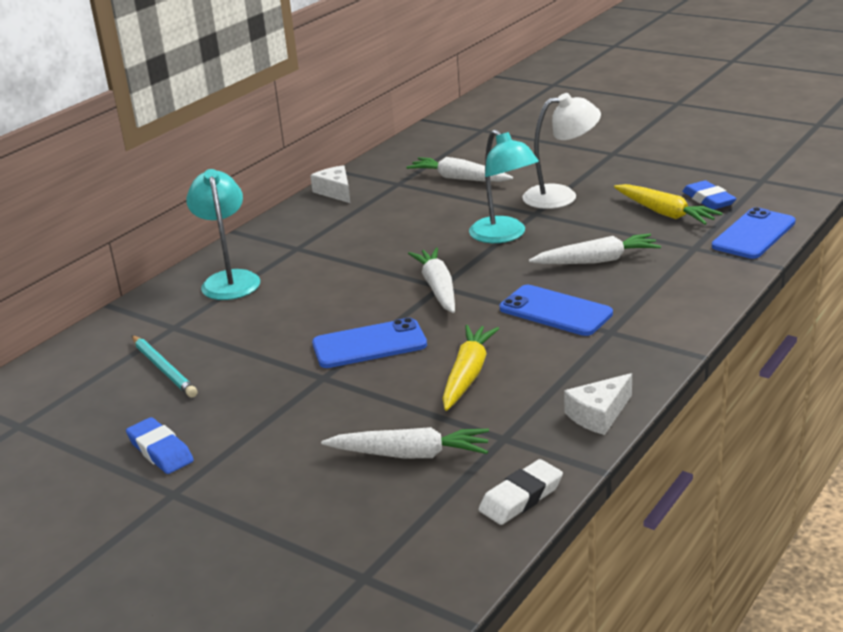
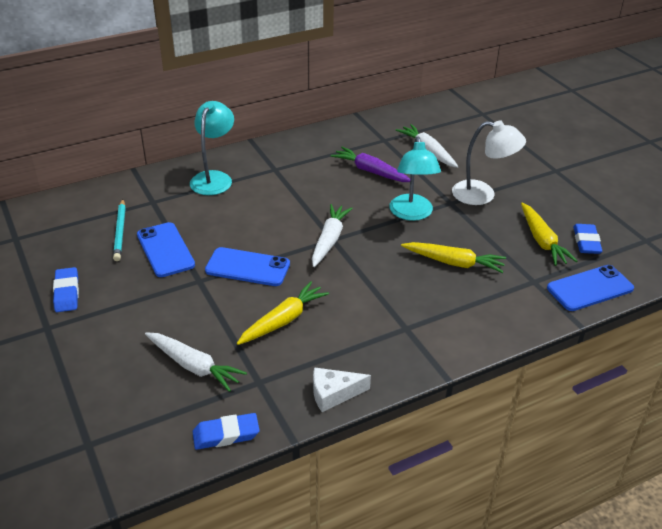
camera: 25 degrees right, 10 degrees up
(335, 192) = (338, 131): white cheese -> none
(415, 215) = (370, 171): none -> purple carrot
(521, 497) = (226, 435): white eraser -> blue eraser
(555, 311) = (385, 294): blue phone -> blue phone (165, 250)
(596, 261) = (454, 263): white carrot -> yellow carrot

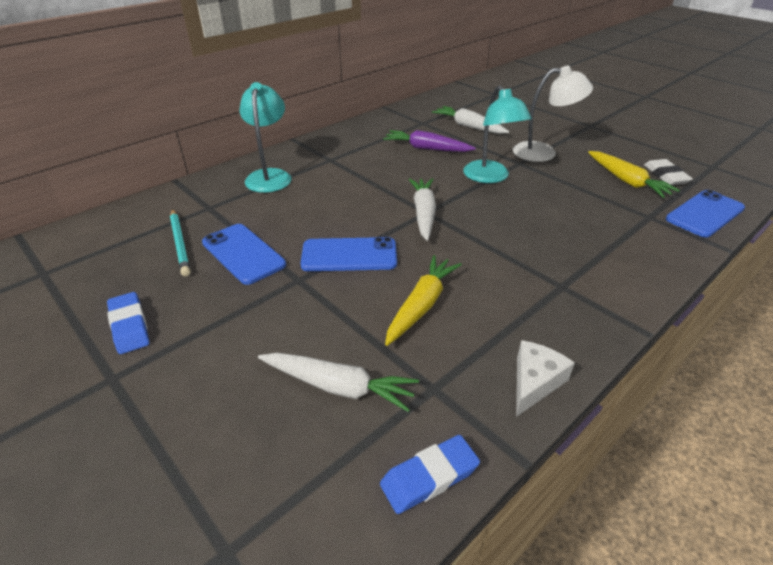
camera: 15 degrees left, 0 degrees up
(333, 394) = (534, 382): white cheese -> white cheese turned 150 degrees clockwise
(454, 263) = (562, 213): yellow carrot -> none
(586, 242) = (665, 176): blue eraser -> white eraser

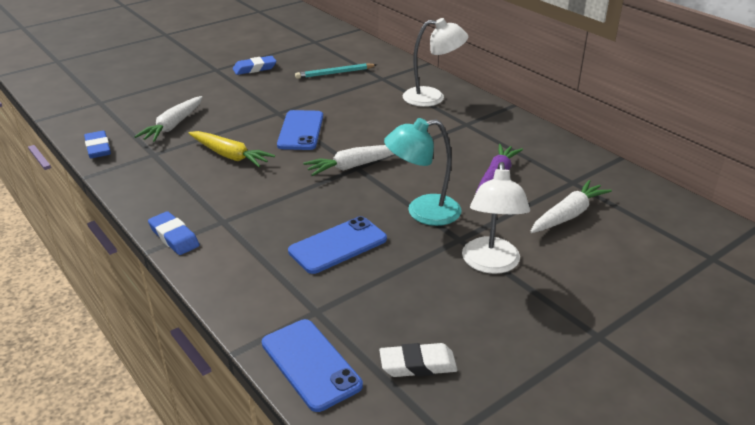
camera: 95 degrees right, 5 degrees down
(243, 254) = (316, 93): blue phone -> blue phone (338, 245)
(270, 176) = (432, 98): turquoise lamp -> white lamp
(423, 213) = (354, 166): white carrot -> white carrot turned 150 degrees clockwise
(534, 382) = (135, 189): white cheese -> none
(611, 318) = (174, 237): none -> blue eraser
(626, 181) = (405, 319): yellow carrot -> none

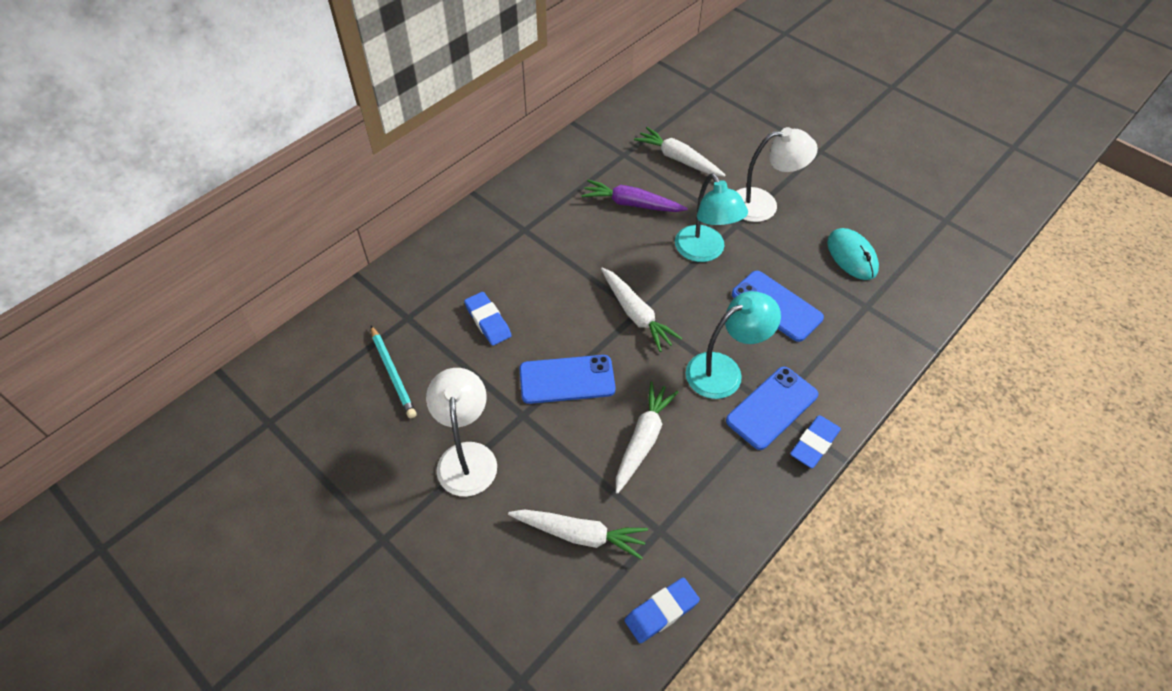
camera: 100 degrees left, 20 degrees up
(230, 156) = (643, 440): yellow carrot -> white carrot
(254, 68) = (378, 482): blue eraser -> blue eraser (488, 321)
(275, 202) = (724, 370): none -> turquoise lamp
(311, 364) = (922, 299): blue phone -> blue phone (772, 407)
(395, 318) = (852, 256): none -> turquoise mouse
(418, 364) = (892, 239): white eraser -> none
(432, 98) = (461, 262): white lamp -> white lamp (467, 456)

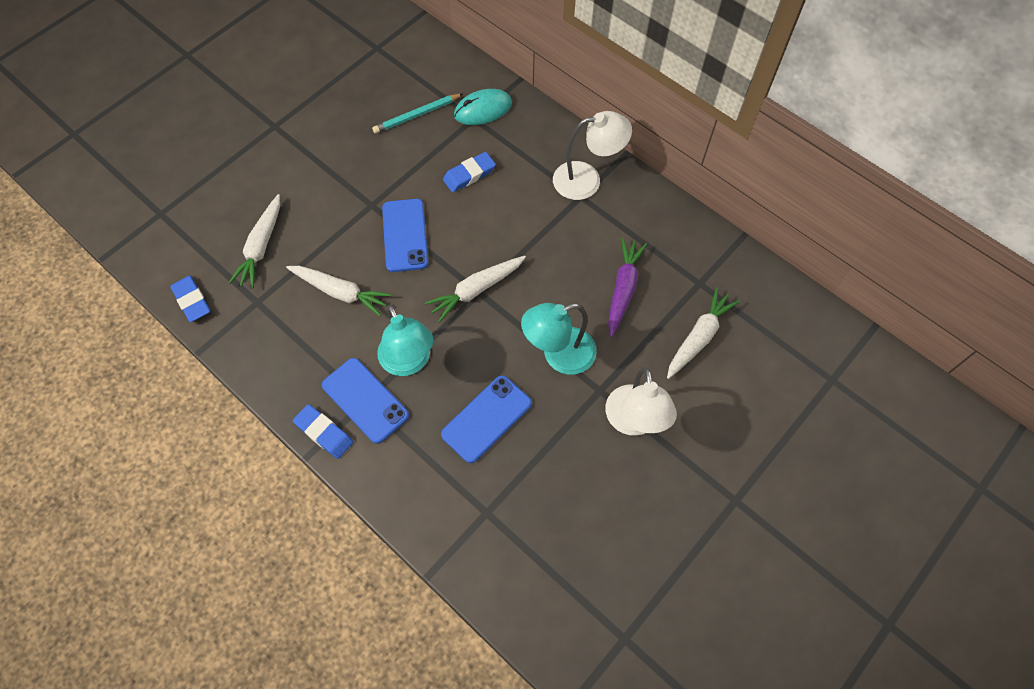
camera: 90 degrees right, 10 degrees up
(467, 456) = (336, 170): white lamp -> white lamp (587, 180)
(852, 256) = (559, 509): turquoise mouse -> turquoise mouse (483, 109)

